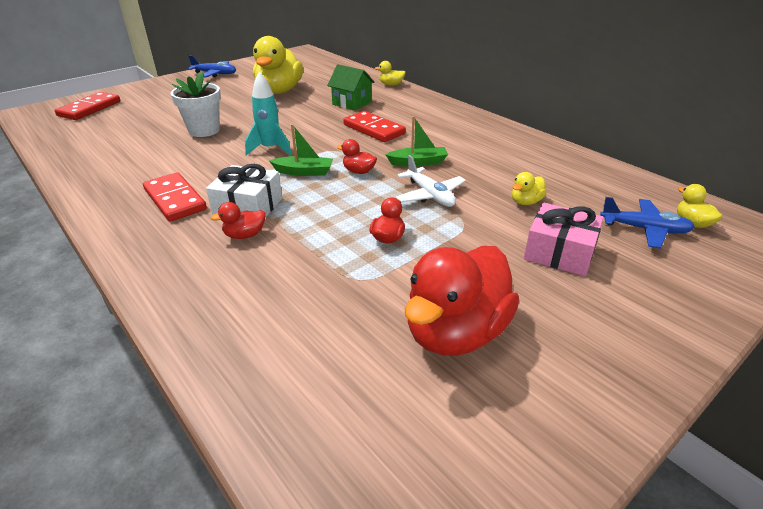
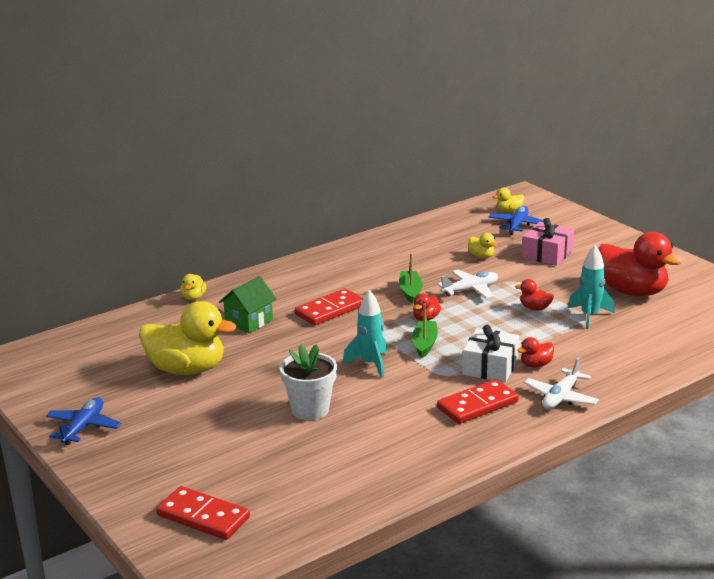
camera: 85 degrees left, 10 degrees down
(165, 250) = (561, 397): none -> white plane
(244, 235) = (536, 365): red duck -> red duck turned 75 degrees clockwise
(368, 282) = (589, 316): none -> turquoise rocket

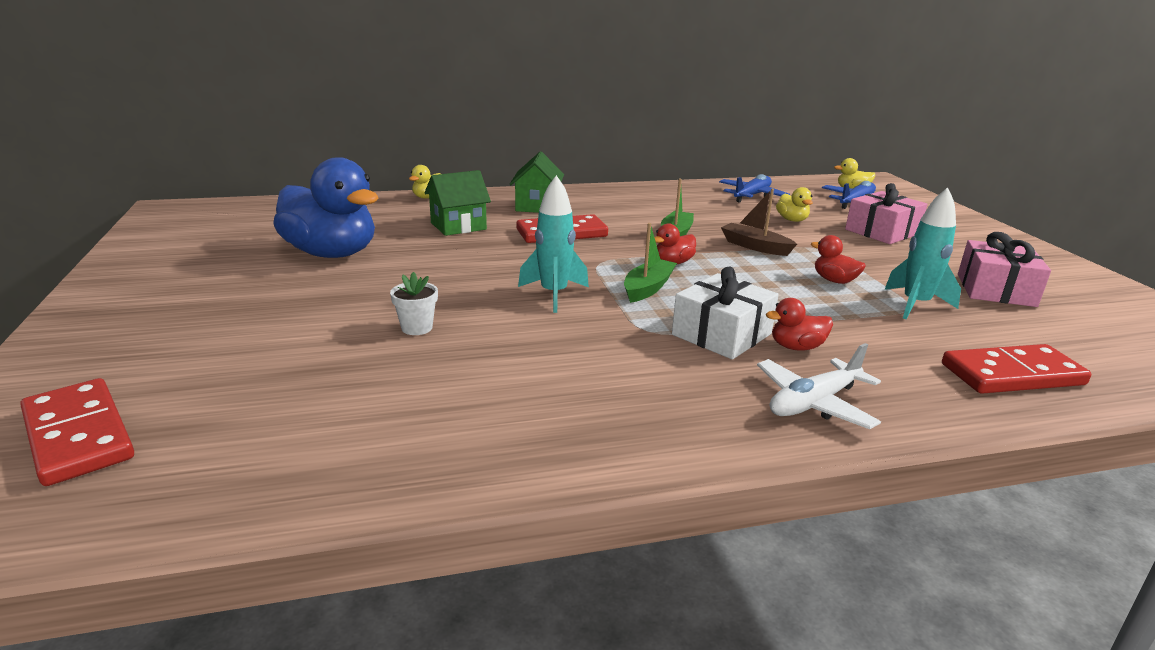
camera: 20 degrees right, 0 degrees up
(83, 427) = (134, 283): blue plane -> blue plane (751, 196)
(187, 369) = (332, 253): yellow duck -> blue duck
(287, 286) = (537, 206): none -> green house
(310, 410) = (417, 328): white flower pot -> white flower pot, size x0.53
(470, 290) = (755, 247): white plane -> brown boat
(477, 405) = (663, 380): red domino -> red domino (1012, 374)
(632, 292) = (995, 290): red duck -> pink gift

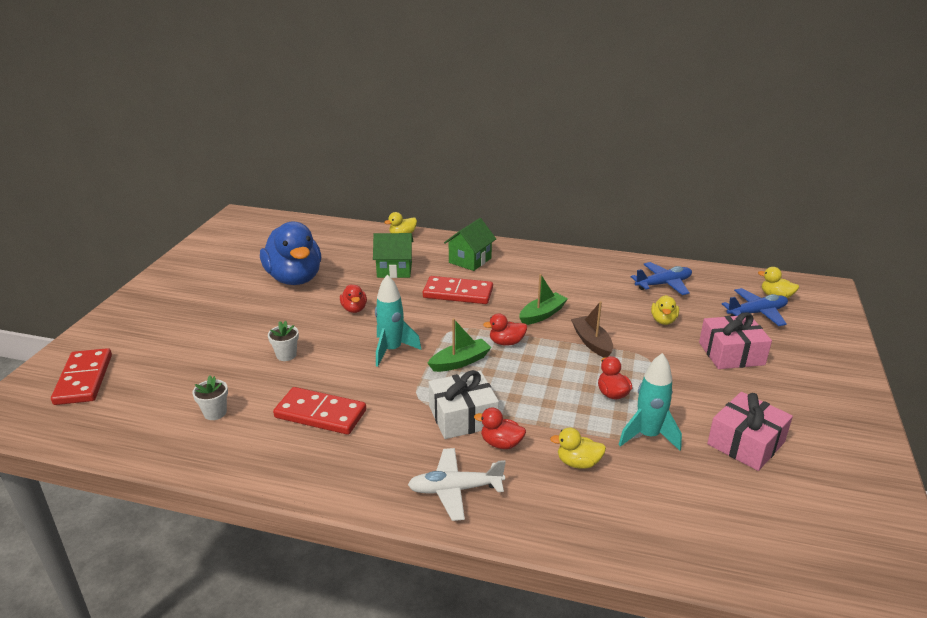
camera: 30 degrees right, 5 degrees up
(384, 415) = (215, 413): none -> white flower pot
(453, 267) = (354, 309): none -> red duck
(892, 342) = (578, 463): none -> yellow duck
(1012, 374) = (633, 520): red domino -> red domino (320, 414)

